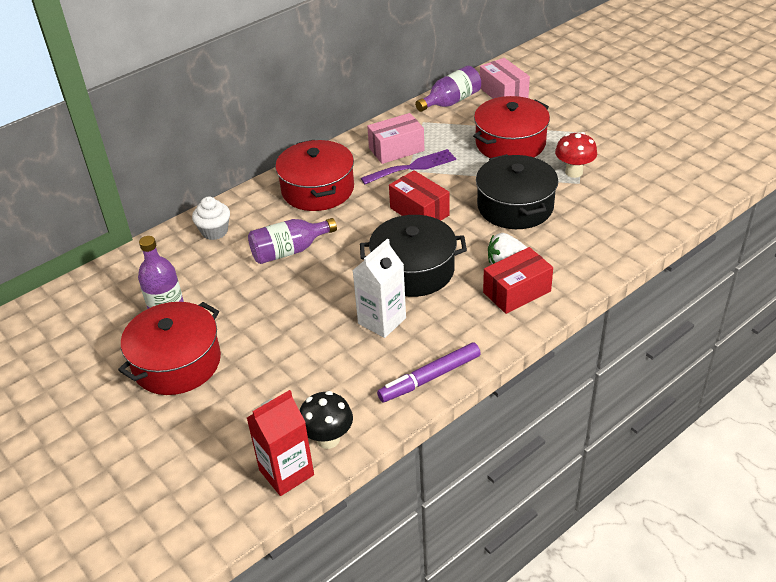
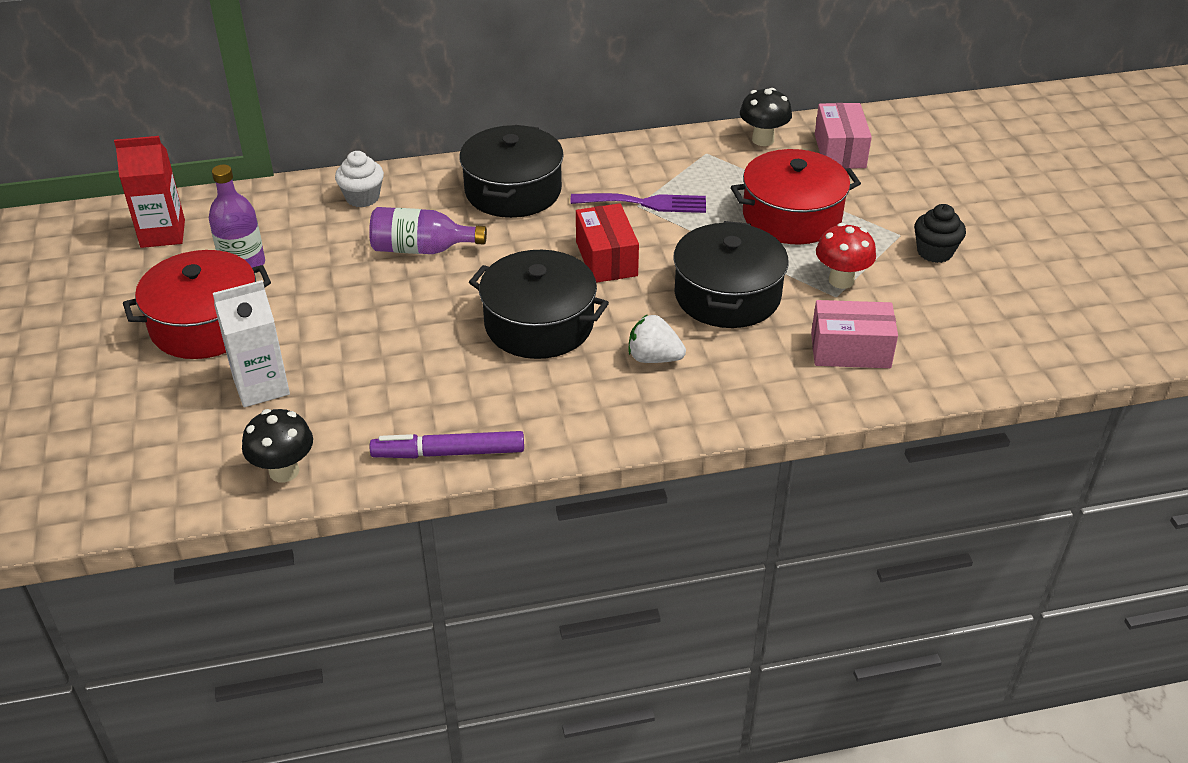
camera: 25 degrees right, 0 degrees up
(286, 472) = (213, 487): red carton -> red carton (163, 234)
(317, 189) = (513, 191): red pot -> black pot
(382, 321) = (453, 367): white carton -> white carton (261, 386)
(396, 149) = (644, 175): pink box -> pink box (850, 350)
(451, 102) = (763, 140): purple bottle -> black mushroom
(517, 292) = (636, 397): red box -> none
(611, 135) = (934, 252): none -> black cupcake

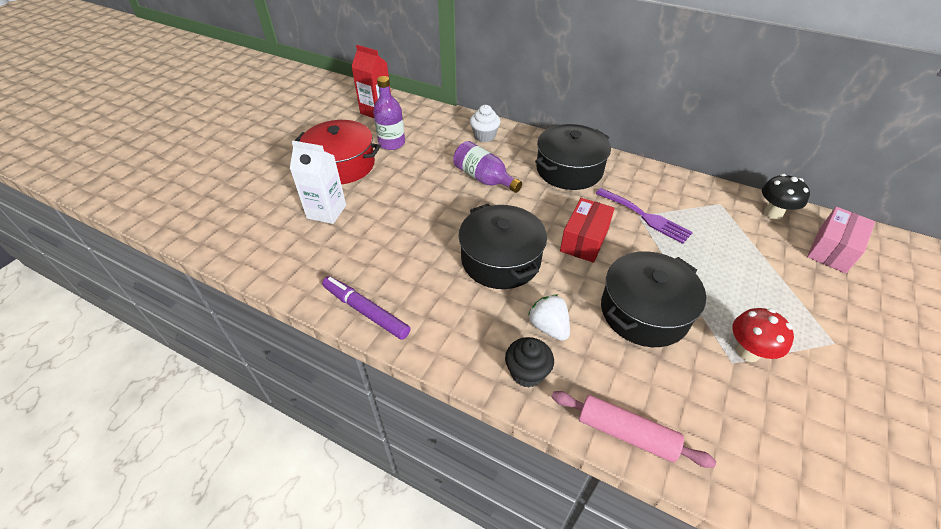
camera: 40 degrees right, 5 degrees up
(284, 471) = (281, 266): black mushroom -> none
(792, 216) = (748, 279): red pot -> none
(801, 400) = (626, 433): none -> pink rolling pin
(850, 350) = (705, 416): pink box -> none
(934, 252) = (857, 376): black cupcake -> black cupcake (527, 372)

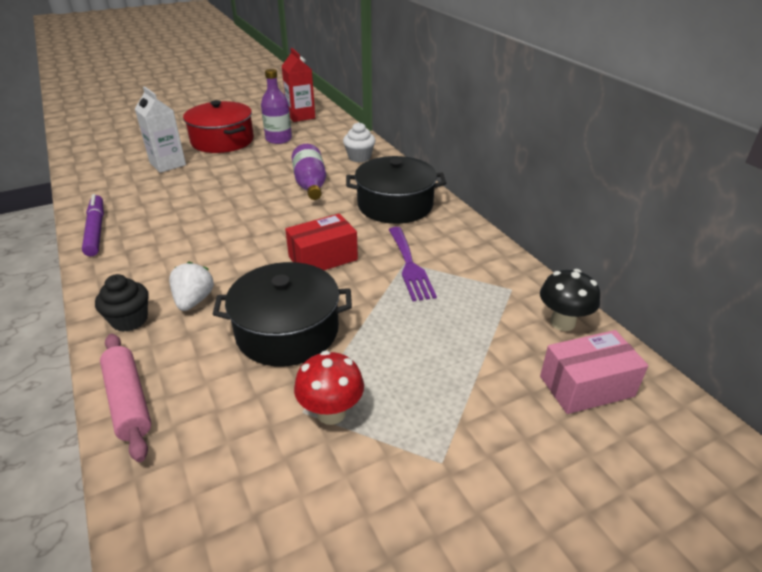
camera: 35 degrees right, 10 degrees down
(501, 259) = (233, 241): black pot -> none

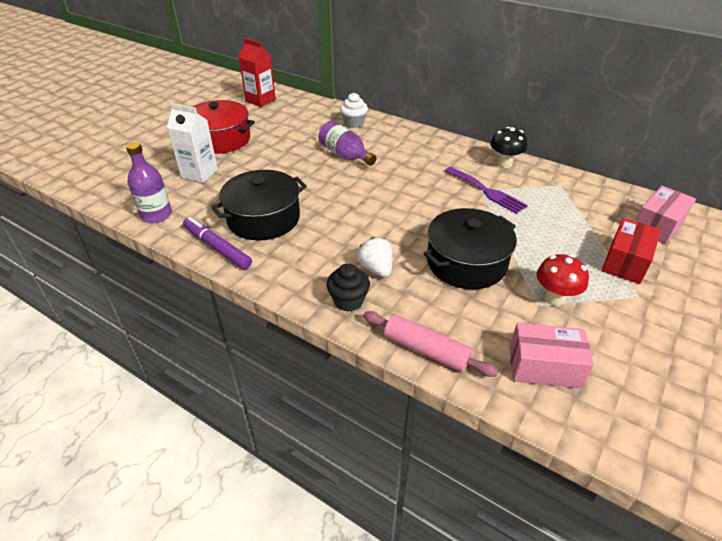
camera: 30 degrees left, 5 degrees up
(215, 483) = (544, 367): none -> pink box
(278, 139) = (268, 125): purple bottle -> purple bottle (156, 215)
(323, 258) = (425, 206): red box -> red box (625, 262)
(395, 205) = (425, 152): black pot -> black pot (263, 218)
(562, 322) = (608, 195): black mushroom -> black mushroom (504, 163)

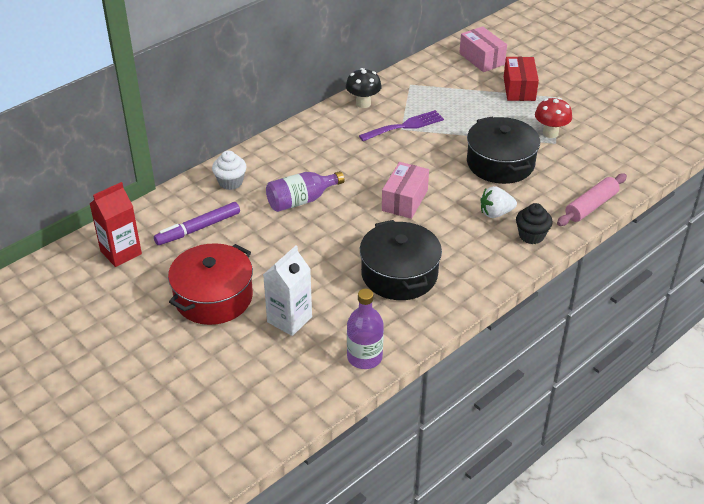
camera: 75 degrees left, 0 degrees up
(217, 248) = (438, 311): purple marker -> purple marker (198, 228)
(544, 367) = (613, 158): pink box -> pink box (405, 200)
(625, 262) = (519, 88): red box -> red box turned 45 degrees clockwise

